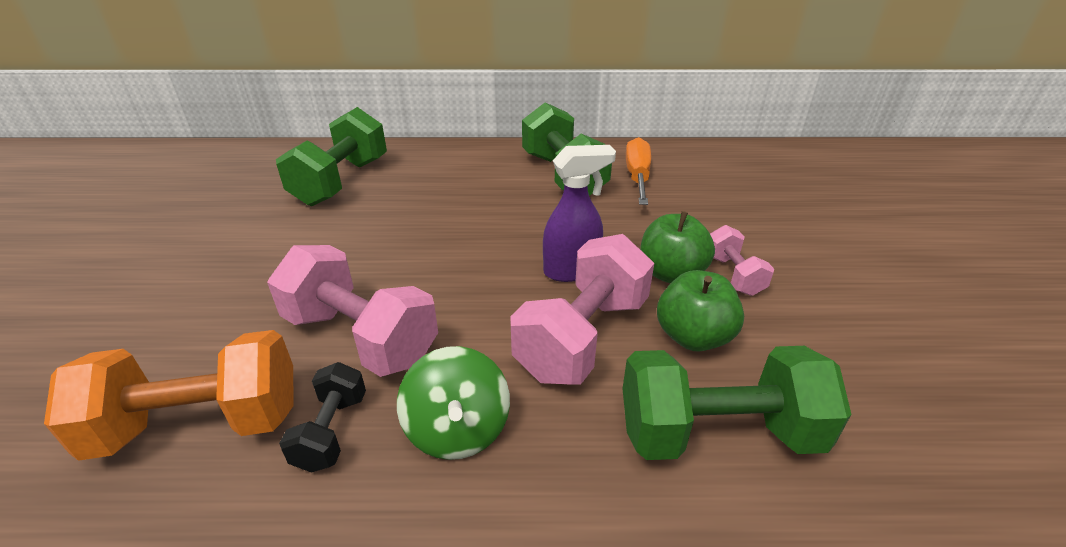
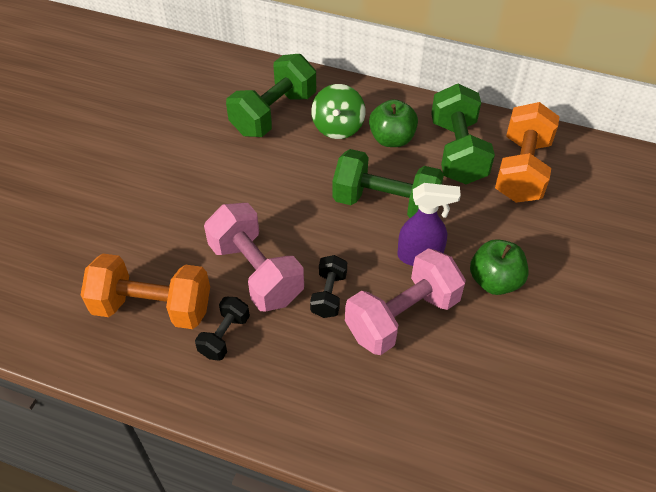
camera: 20 degrees right, 15 degrees up
(457, 429) = (297, 358): green spinning top -> green spinning top (338, 127)
(474, 338) = (329, 294): none -> black dumbbell
(637, 176) = (522, 170): orange screwdriver -> orange dumbbell
(693, 337) = (480, 340): green apple -> green apple (392, 139)
(717, 433) = (456, 413): green dumbbell -> green dumbbell (385, 203)
(733, 275) = (543, 296): pink dumbbell -> none

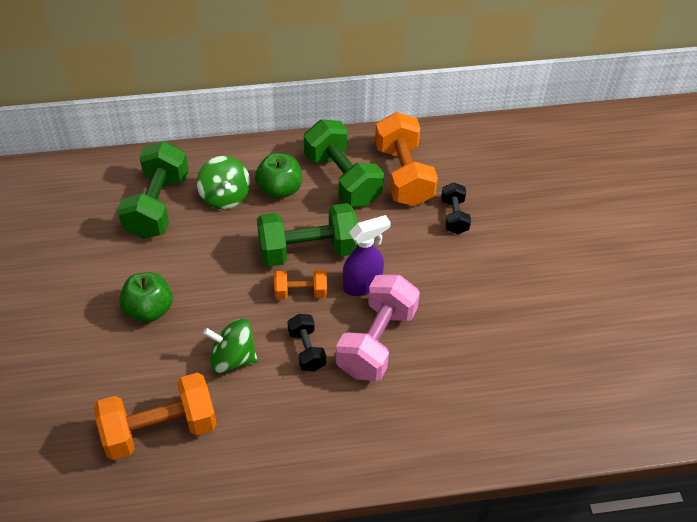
camera: 30 degrees left, 0 degrees up
(224, 336) = (240, 424): black dumbbell -> black dumbbell (454, 216)
(256, 272) = (232, 358): pink dumbbell -> green spinning top
(355, 239) = (300, 292): none -> orange dumbbell
(494, 281) = (432, 280): green apple -> green apple (149, 310)

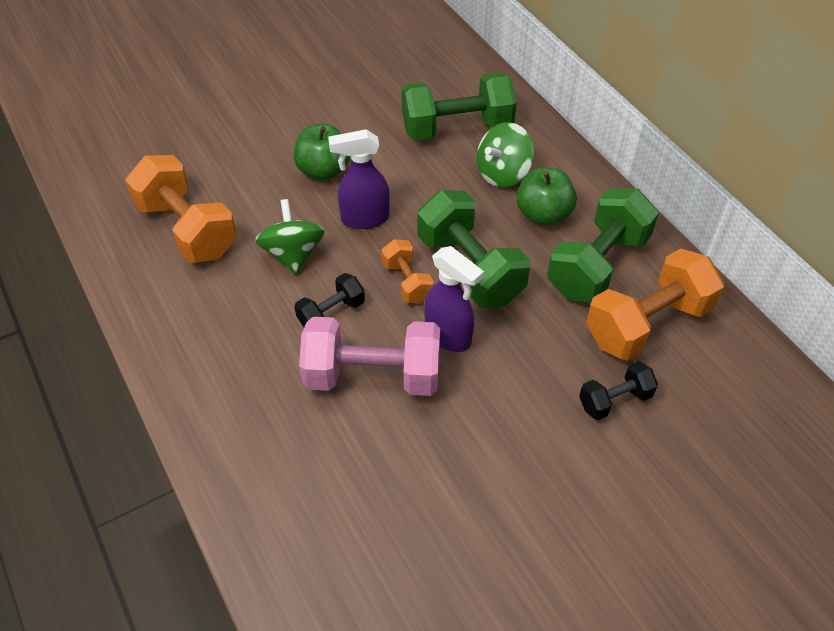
camera: 70 degrees right, 0 degrees up
(221, 299) = (364, 219): none -> purple spray bottle

